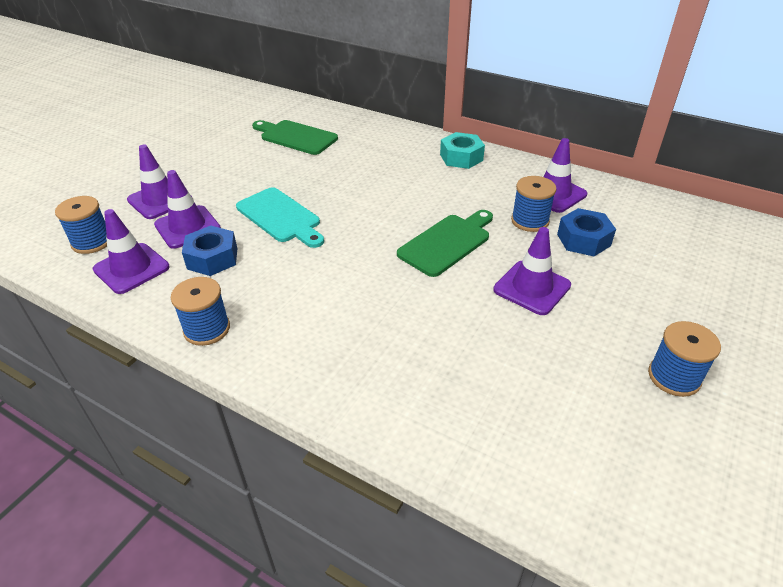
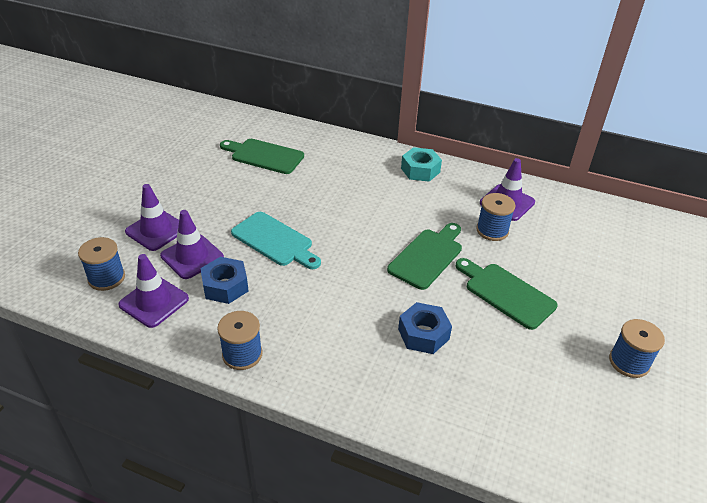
camera: 10 degrees left, 0 degrees up
(532, 287) = (506, 293): purple traffic cone -> green cutting board
(583, 240) = (539, 246): blue nut -> blue nut (423, 334)

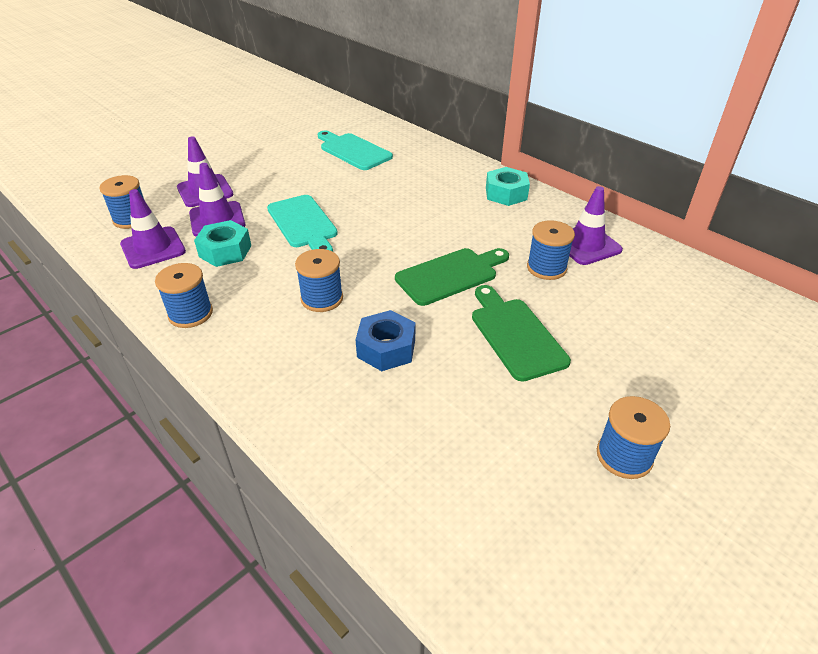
camera: 25 degrees right, 0 degrees up
(225, 286) = (225, 251): blue nut -> turquoise nut
(264, 156) = (353, 151): green cutting board -> turquoise cutting board
(343, 306) = (322, 298): none -> blue spool

